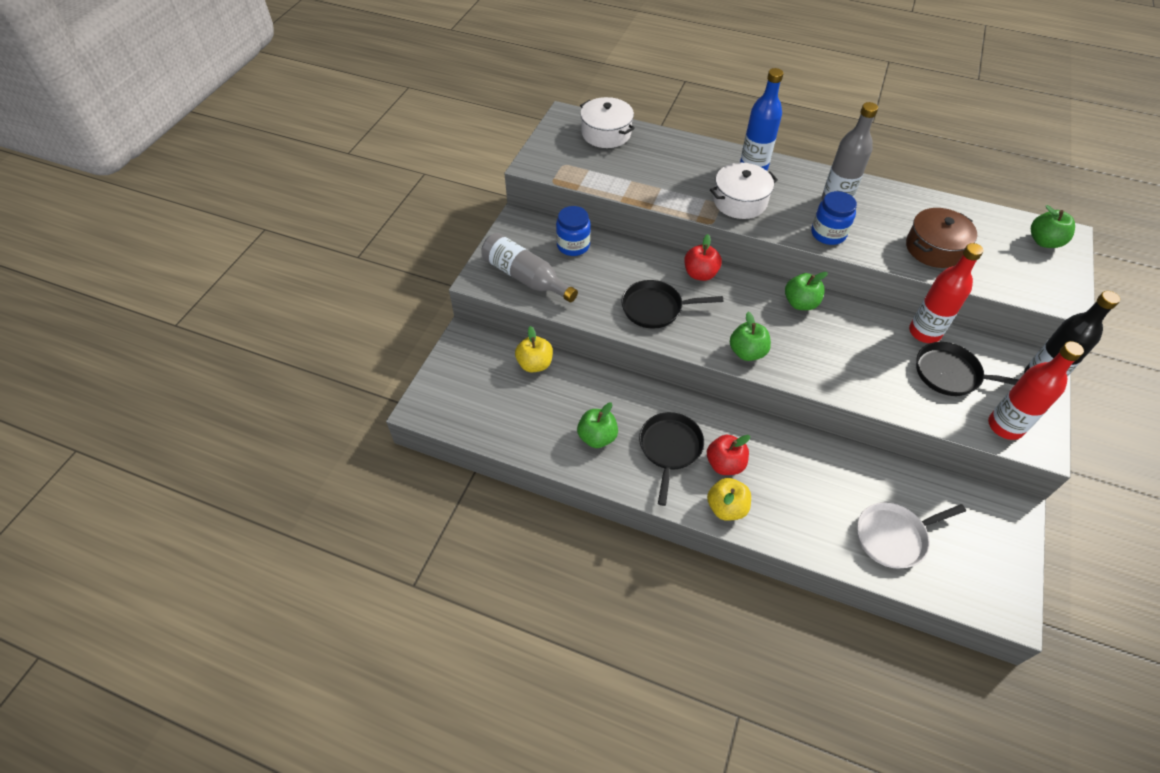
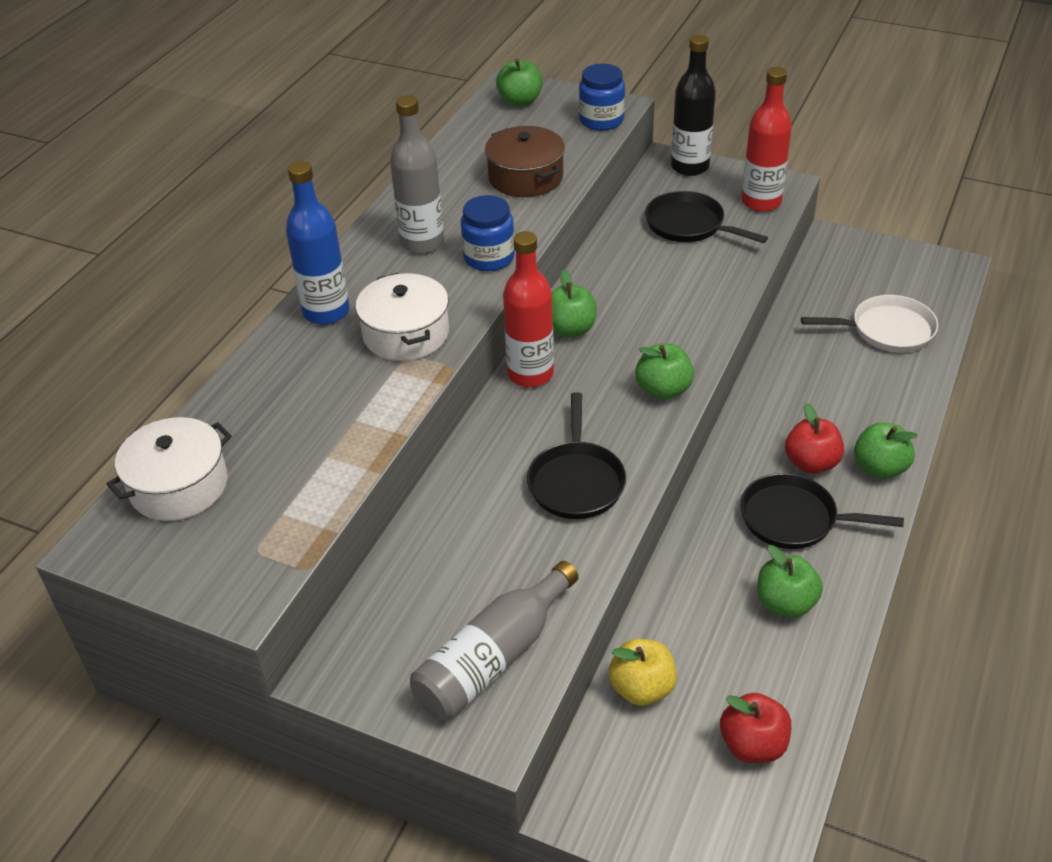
camera: 85 degrees left, 10 degrees down
(573, 245) = (417, 585): blue jar -> blue jar (601, 120)
(700, 274) = (504, 425): red apple -> red apple (753, 745)
(726, 508) = (879, 468): yellow apple -> green apple
(894, 536) = (887, 330): white pan -> white pan turned 75 degrees counterclockwise
(924, 332) = (623, 233): red bottle -> red bottle (530, 374)
(951, 374) = (689, 225): black pan -> black pan turned 105 degrees clockwise

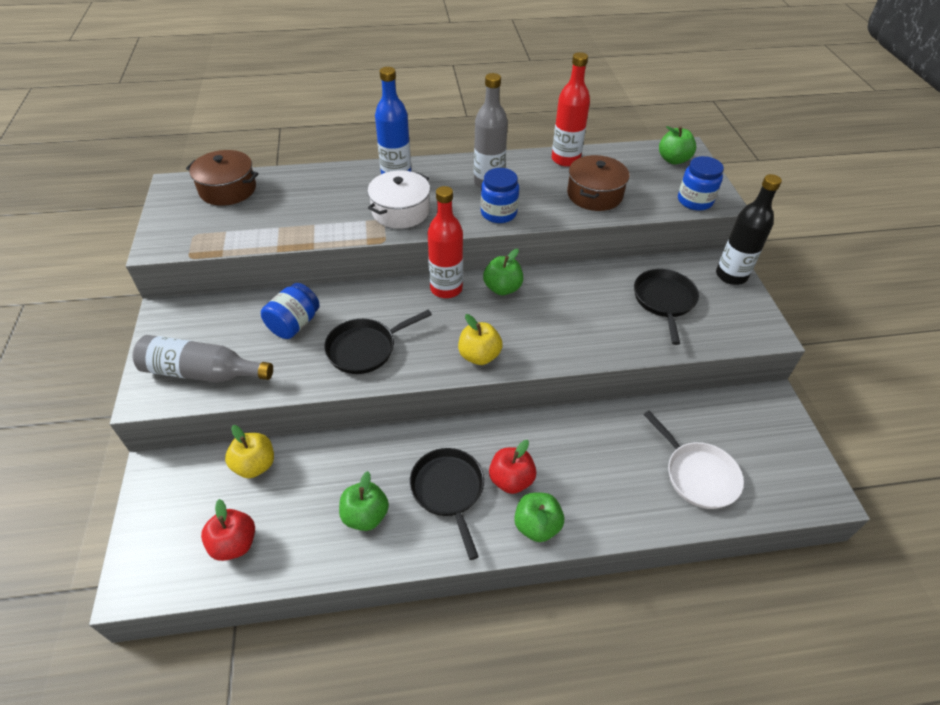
camera: 55 degrees right, 5 degrees up
(179, 486) = (228, 189): white pot -> brown pot
(476, 535) = (294, 324): none -> blue jar
(663, 390) = (479, 356): green apple -> yellow apple
(761, 202) = (732, 328): red bottle -> red bottle (565, 159)

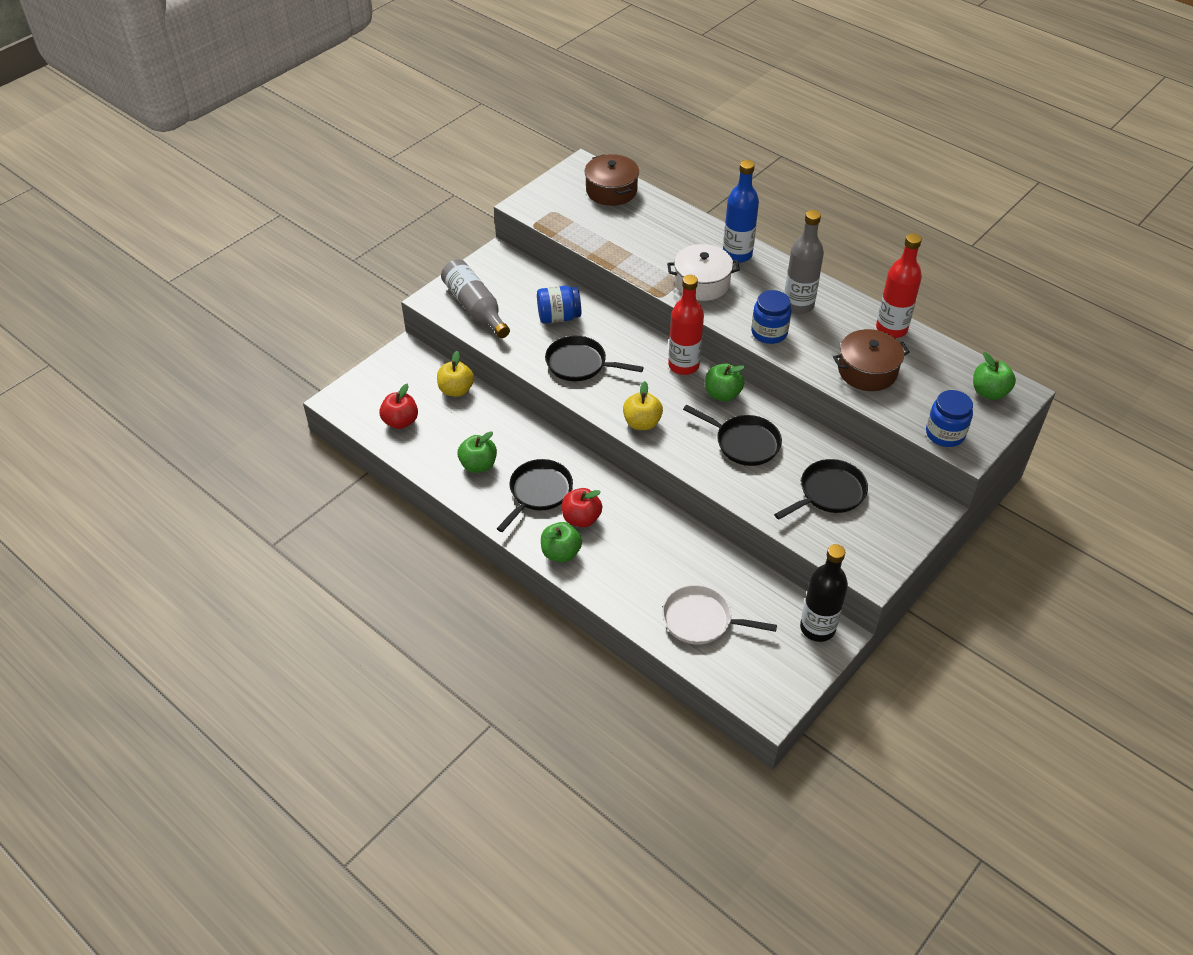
camera: 50 degrees right, 0 degrees up
(566, 311) = (744, 443): none -> black pan
(698, 475) = (701, 620): white pan -> white pan turned 90 degrees clockwise
(731, 275) = (918, 520): black bottle -> black bottle (817, 628)

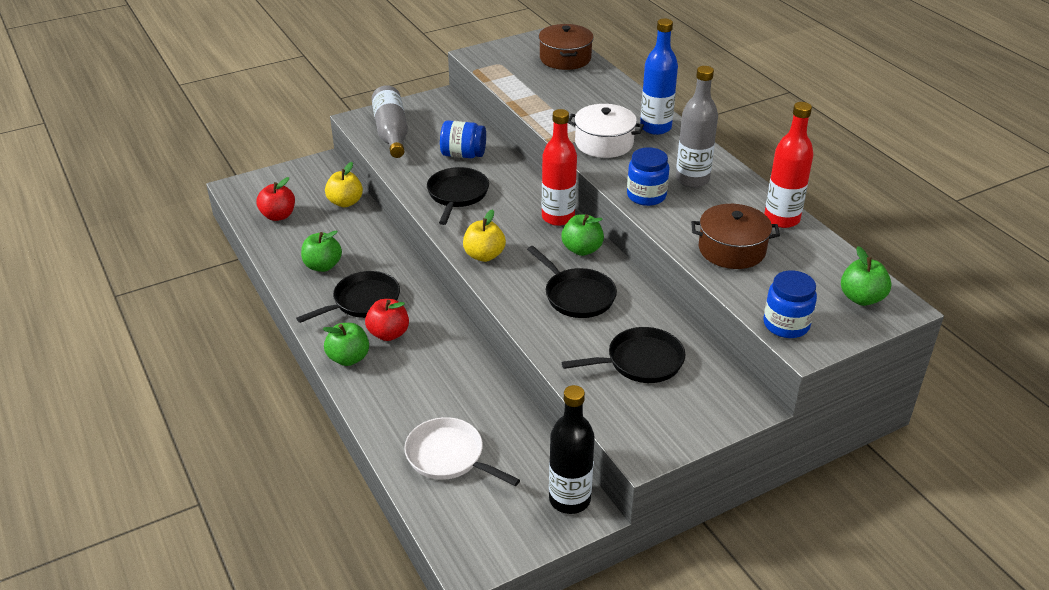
camera: 20 degrees right, 10 degrees down
(580, 364) = (457, 195): black pan -> black pan turned 60 degrees clockwise

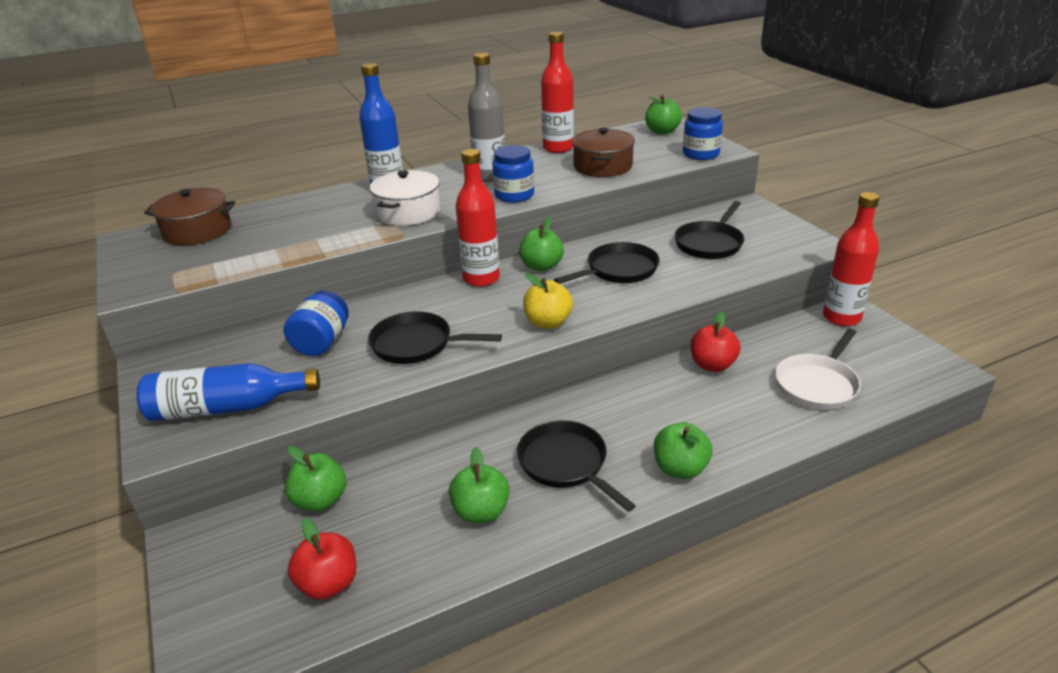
camera: 85 degrees left, 5 degrees down
(345, 202) = (320, 500): yellow apple -> green apple
(388, 334) = (630, 437): red apple -> red apple (712, 365)
(391, 132) = (226, 408): grey bottle -> blue bottle
(569, 499) = (841, 317): black bottle -> red bottle
(640, 362) = (710, 243): black pan -> black pan turned 135 degrees counterclockwise

